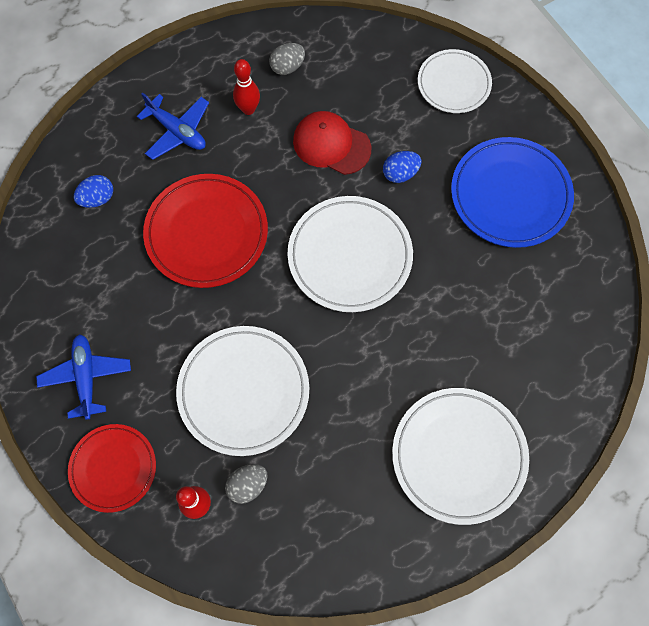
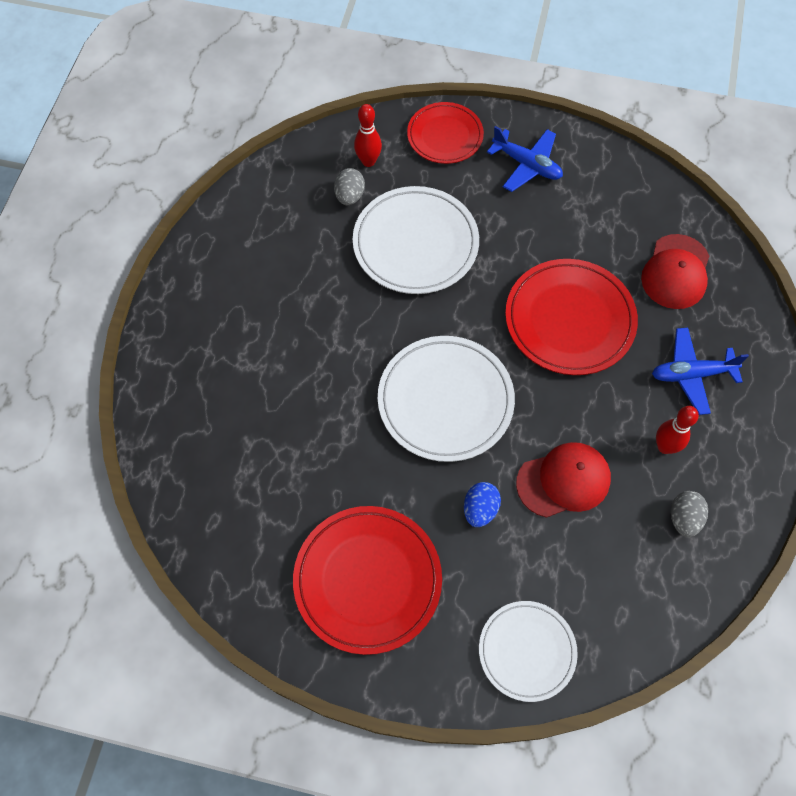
camera: 135 degrees right, 5 degrees down
(97, 198) = (676, 272): blue egg -> red cap
(459, 456) = (221, 332): white plate -> none
(510, 195) = (367, 580): blue plate -> red plate

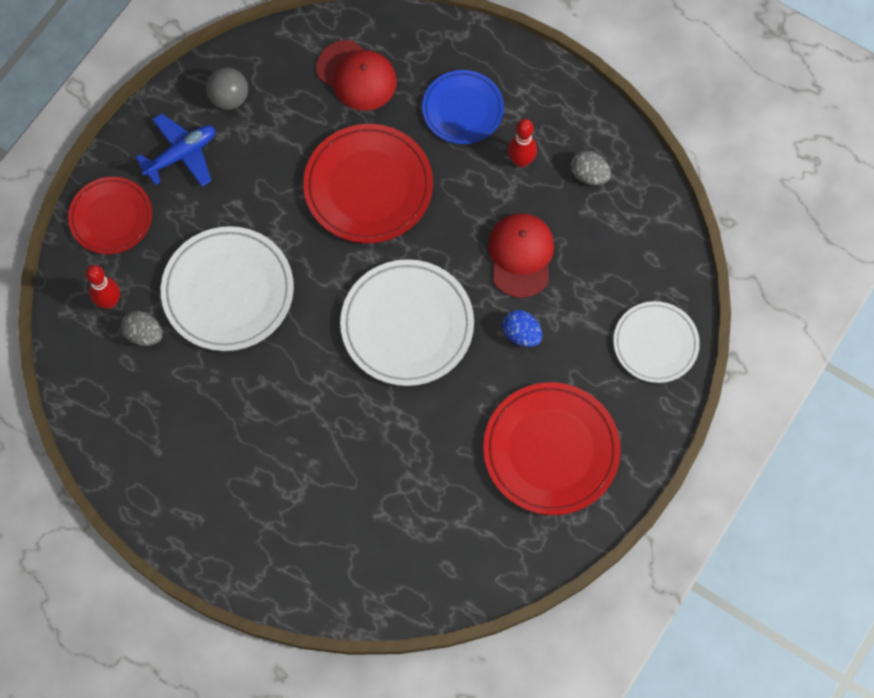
camera: 70 degrees left, 5 degrees up
(598, 181) = (229, 98): none -> grey ball
(691, 374) = (462, 109): blue plane -> blue plate

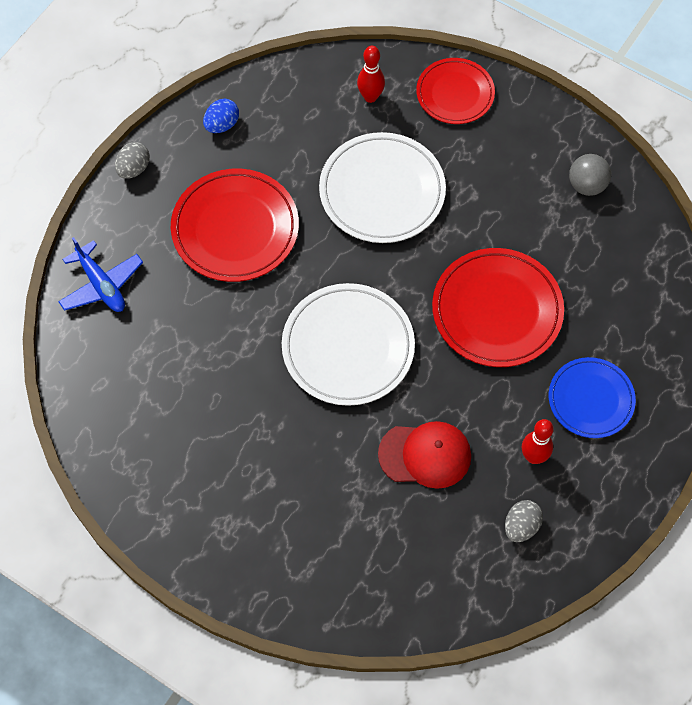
camera: 90 degrees right, 5 degrees down
(144, 334) = (338, 125): grey egg -> grey egg (134, 168)
(181, 155) = (523, 147): blue plane -> blue plane (101, 285)
(356, 76) = (621, 298): red cap -> none
(521, 334) = (338, 454): blue egg -> blue egg (222, 125)
(551, 450) = (213, 480): red plate -> red plate (235, 228)
(655, 343) = (327, 589): white plate -> none

